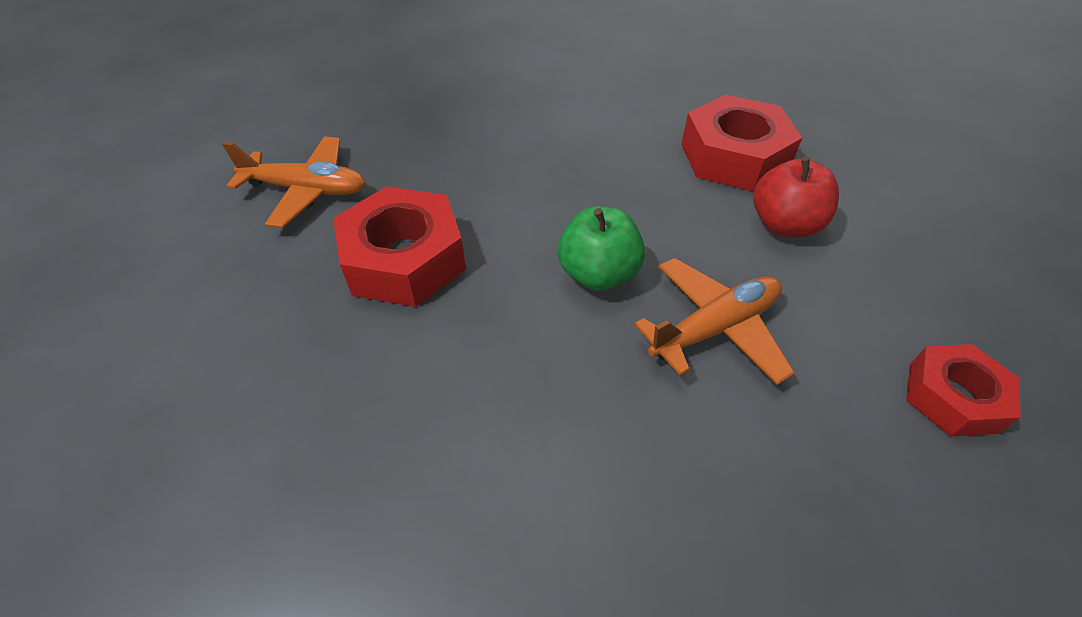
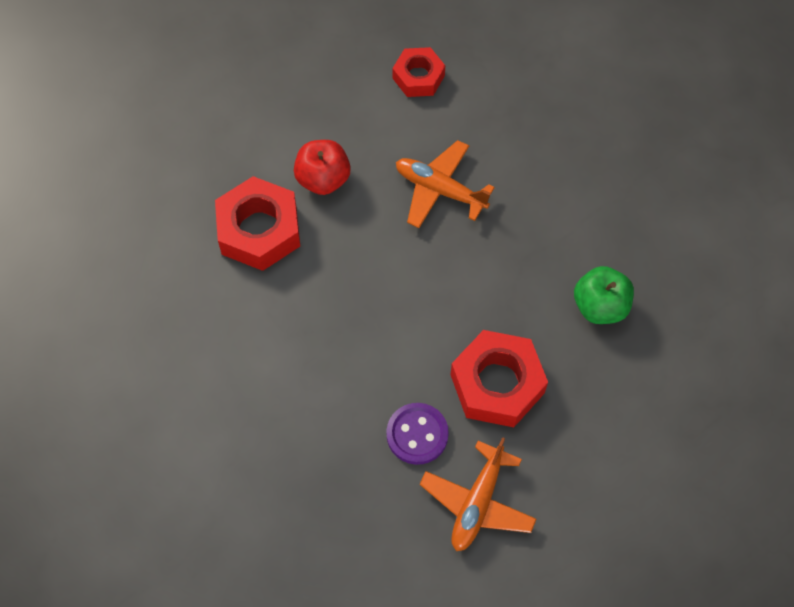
camera: 120 degrees left, 15 degrees up
(307, 190) = (477, 502): orange plane -> orange plane turned 135 degrees counterclockwise
(414, 178) = (417, 434): none -> purple button
(598, 274) = (436, 265): green apple -> green apple (600, 306)

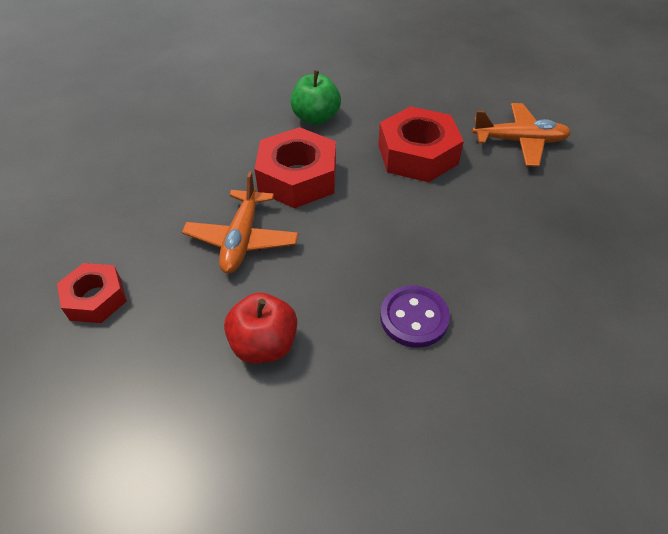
camera: 110 degrees left, 15 degrees down
(259, 230) = (361, 386): red nut -> red nut (298, 177)
(417, 434) = (494, 187): purple button -> purple button (414, 318)

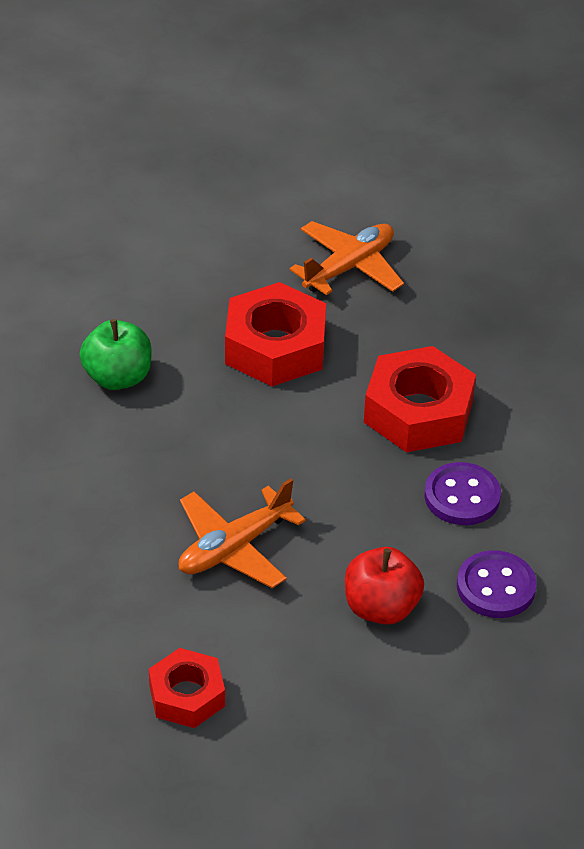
camera: 50 degrees left, 5 degrees down
(242, 239) = (234, 547): orange plane -> orange plane turned 90 degrees clockwise
(298, 177) = (196, 453): red nut -> red nut (418, 412)
(354, 399) = (496, 587): none -> purple button

